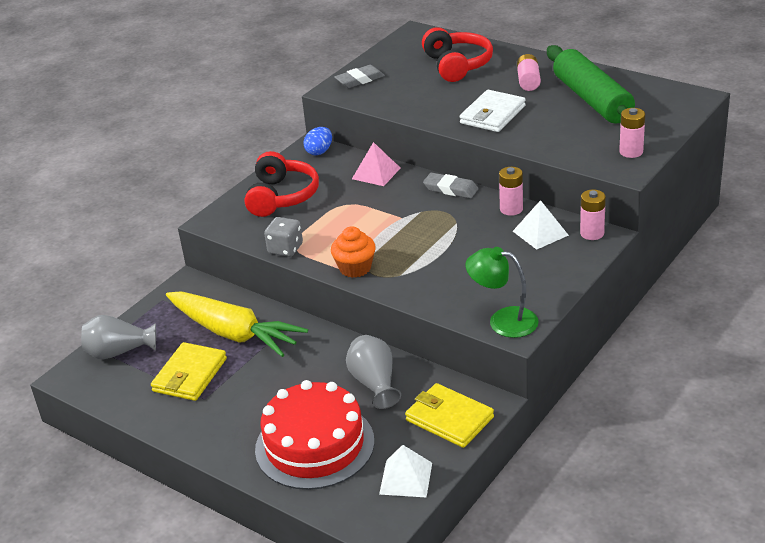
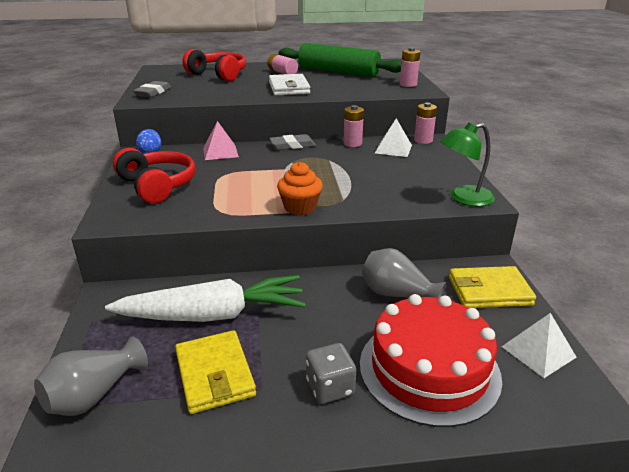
camera: 45 degrees left, 5 degrees down
(234, 333) = (213, 315): yellow carrot -> white carrot
(285, 249) = (216, 216): grey dice -> grey dice (330, 387)

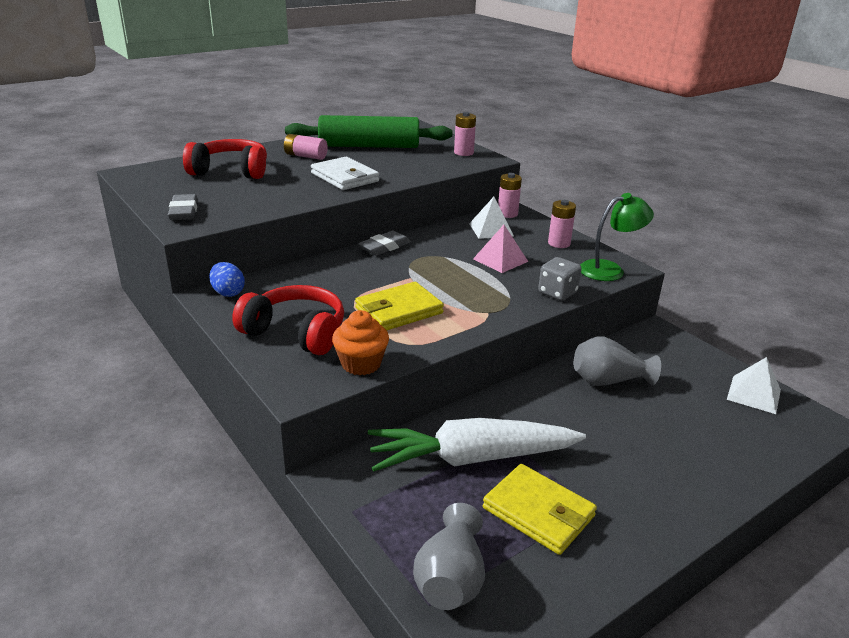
camera: 30 degrees left, 0 degrees up
(213, 315) = (471, 458): white carrot -> white carrot turned 150 degrees counterclockwise
(220, 152) = (313, 273): pink pyramid -> pink pyramid (500, 260)
(300, 207) = (481, 317): orange cupcake -> orange cupcake (361, 364)
(330, 387) = (643, 483): grey dice -> grey dice (557, 293)
(352, 143) = (444, 232): pink battery -> pink battery (559, 243)
(429, 369) = (697, 438): red cake -> none
(463, 198) = (610, 270): green lamp -> green lamp turned 150 degrees counterclockwise
(489, 291) = (674, 354): yellow wallet -> yellow wallet (399, 311)

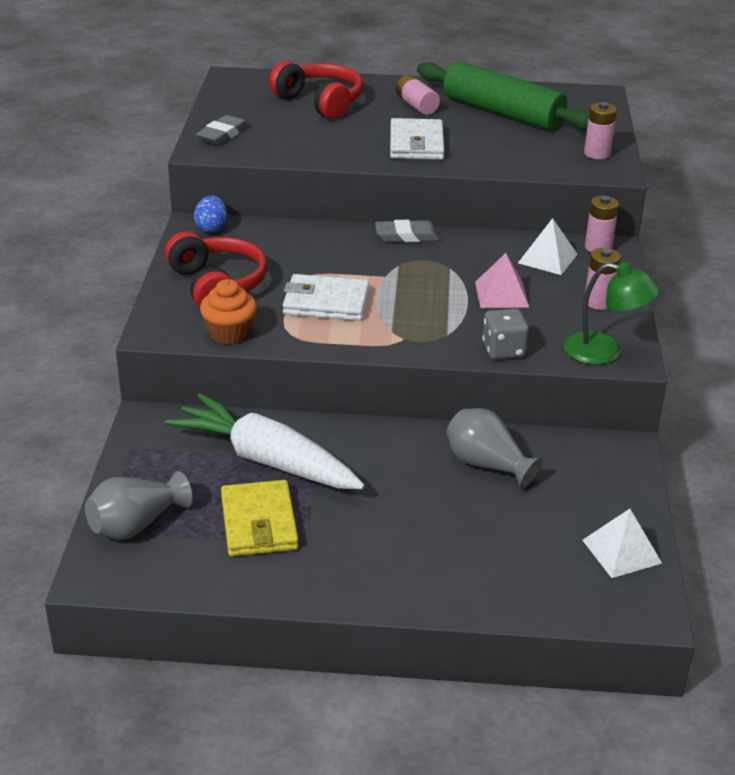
camera: 40 degrees right, 5 degrees up
(399, 311) = (326, 302): yellow wallet -> white wallet

